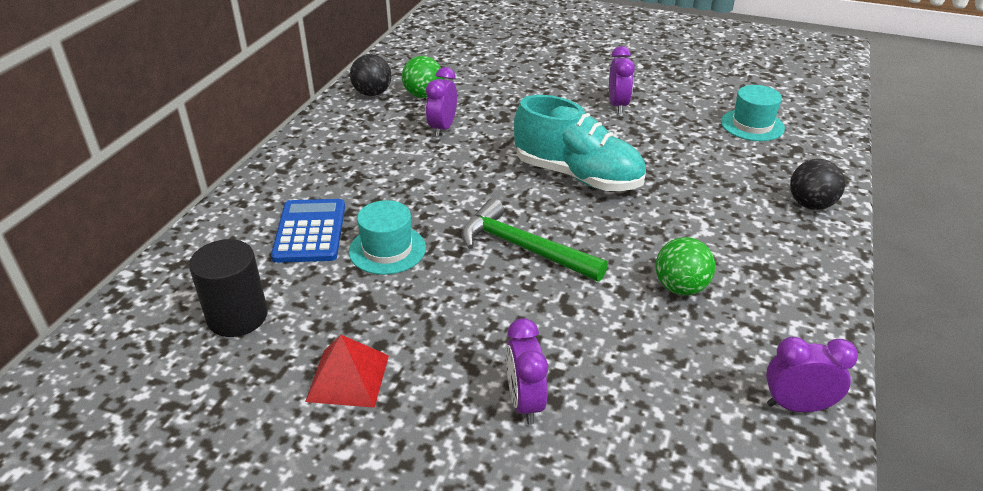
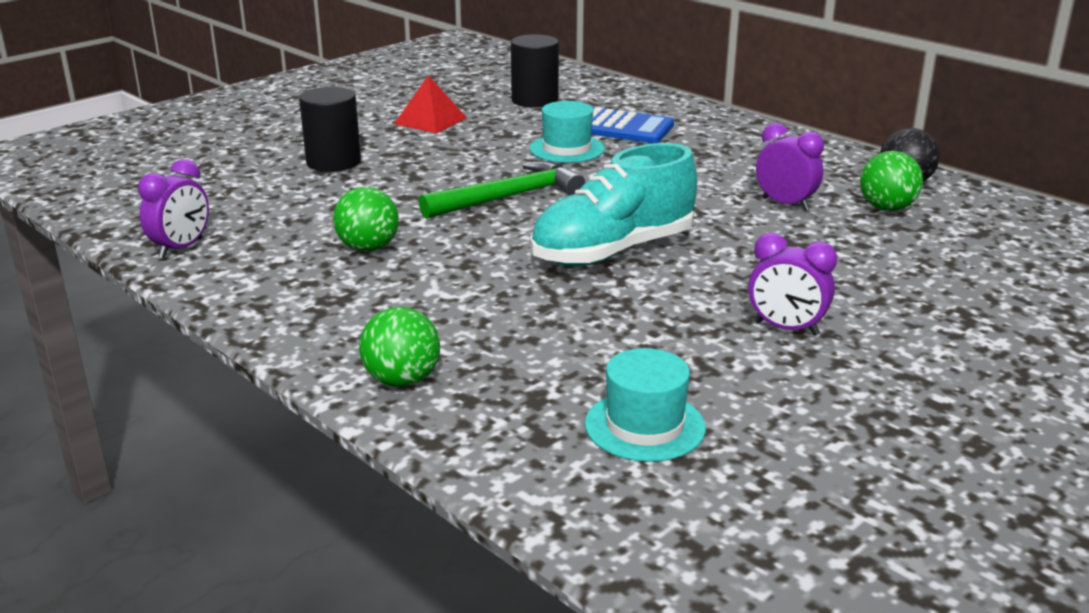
camera: 115 degrees right, 10 degrees down
(524, 402) = (333, 162): purple clock -> black cylinder
(810, 204) = (402, 380): black ball -> green ball

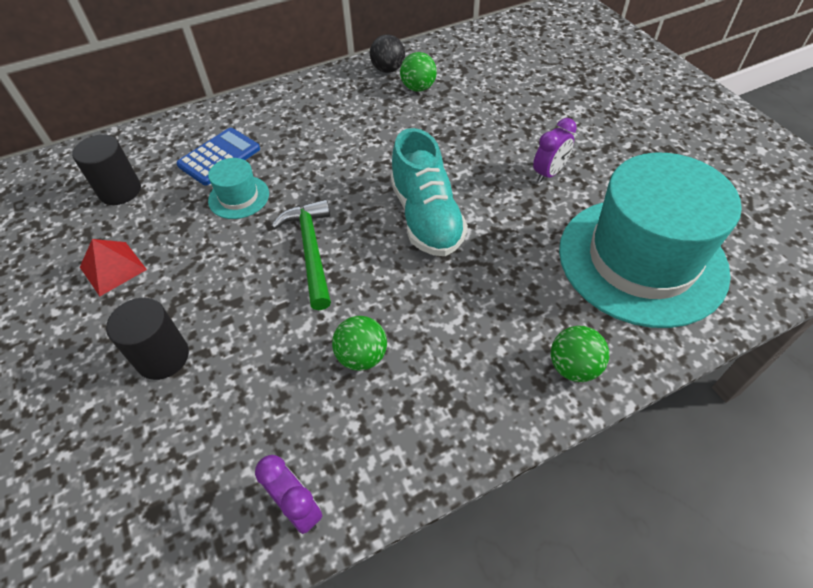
camera: 70 degrees left, 25 degrees up
(645, 426) = (641, 260): turquoise hat -> turquoise hat, size x2.42
(785, 204) = (393, 123): purple clock -> none

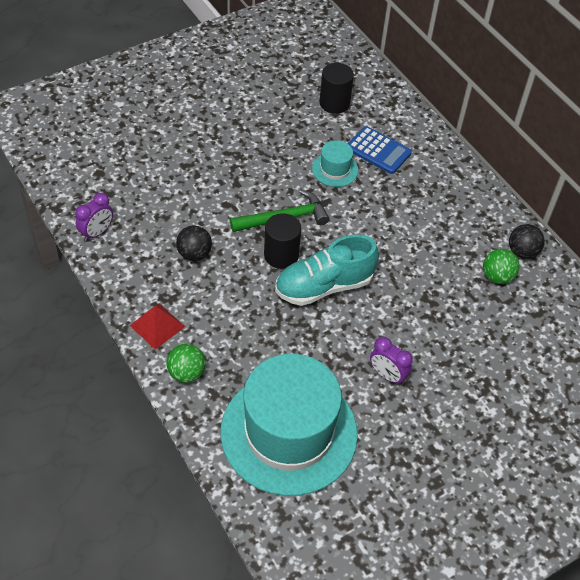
camera: 80 degrees right, 0 degrees up
(113, 268) = (262, 117): red pyramid -> red pyramid (157, 326)
(163, 357) = (193, 156): black cylinder -> black cylinder (281, 255)
(362, 356) = (194, 254): green ball -> black ball

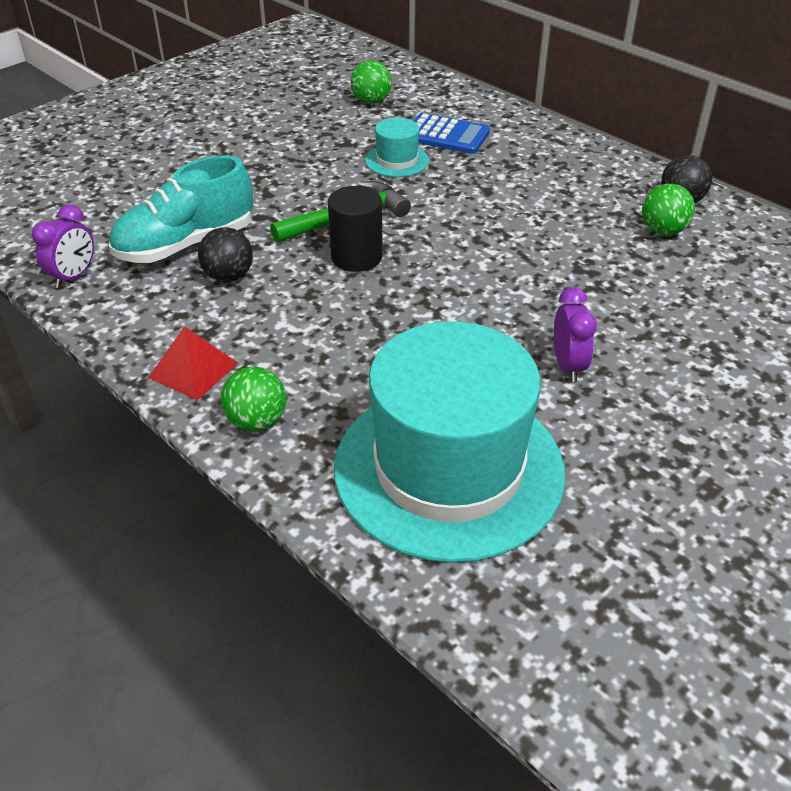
camera: 10 degrees left, 10 degrees down
(324, 286) = (431, 280): turquoise shoe -> turquoise shoe (186, 245)
(334, 103) = (371, 101): black cylinder -> green ball
(387, 375) = (568, 366): purple clock -> purple clock turned 120 degrees counterclockwise

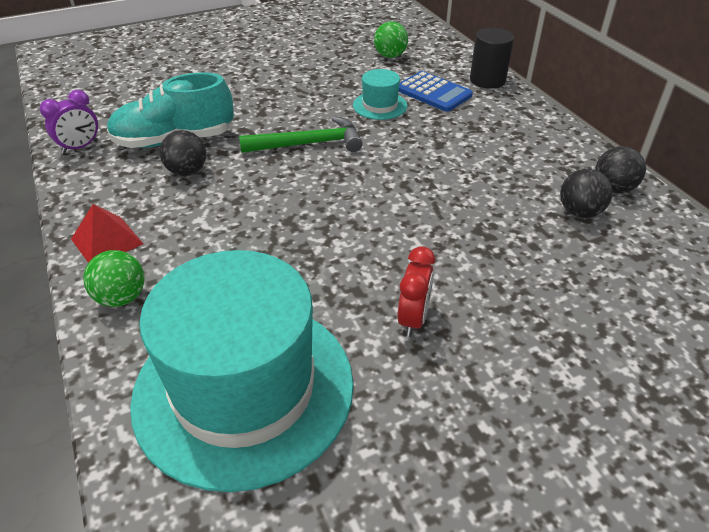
camera: 20 degrees right, 0 degrees up
(356, 257) = (295, 177): black cylinder -> black cylinder (487, 80)
(568, 366) = (413, 319): purple clock -> red clock
(663, 230) = (579, 212): green ball -> black ball

